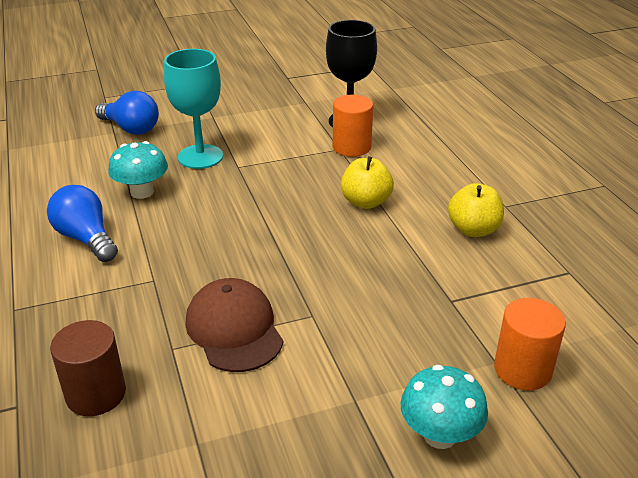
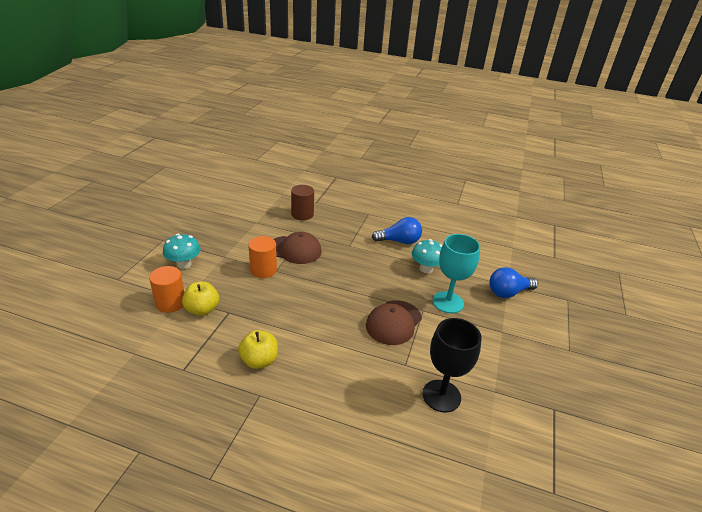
camera: 125 degrees right, 0 degrees up
(286, 176) = (393, 322): none -> brown cap
(351, 147) = (402, 372): orange cylinder -> orange cylinder (263, 270)
(366, 202) = (333, 336): yellow apple -> yellow apple (202, 310)

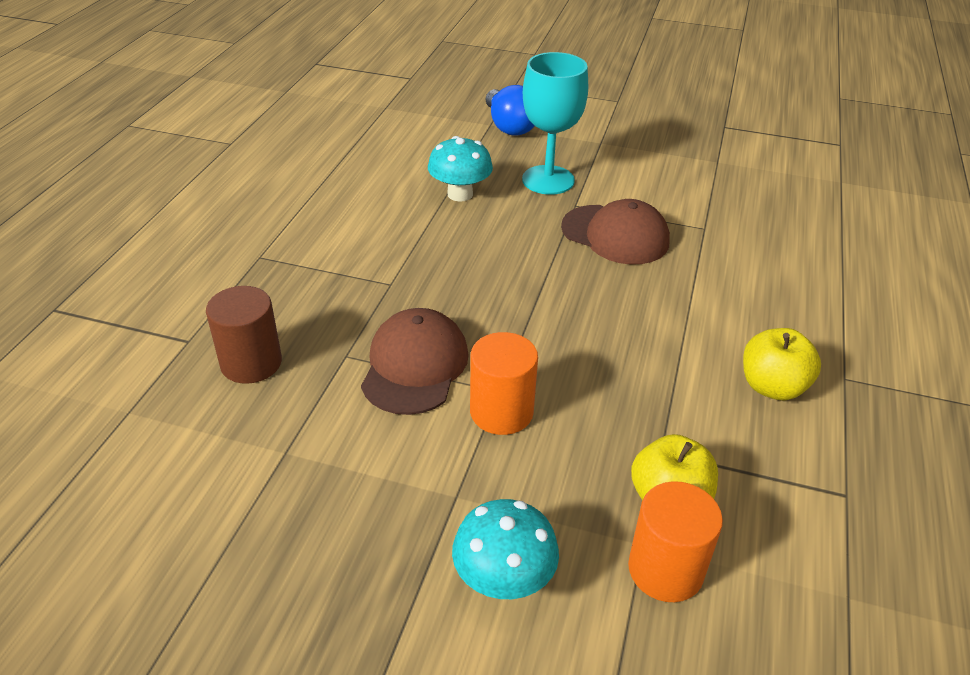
camera: 90 degrees left, 5 degrees up
(399, 241) = (371, 219): blue light bulb -> none
(441, 396) = (747, 201): black goblet -> none

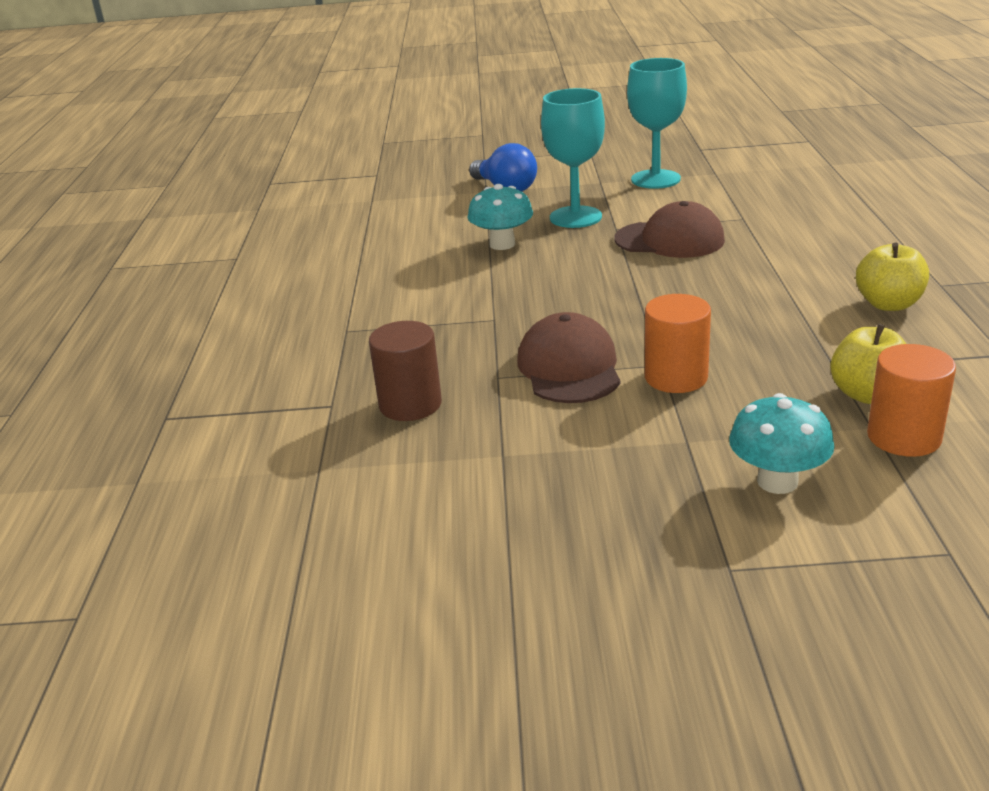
camera: 15 degrees left, 10 degrees down
(655, 153) = (655, 179): none -> turquoise goblet

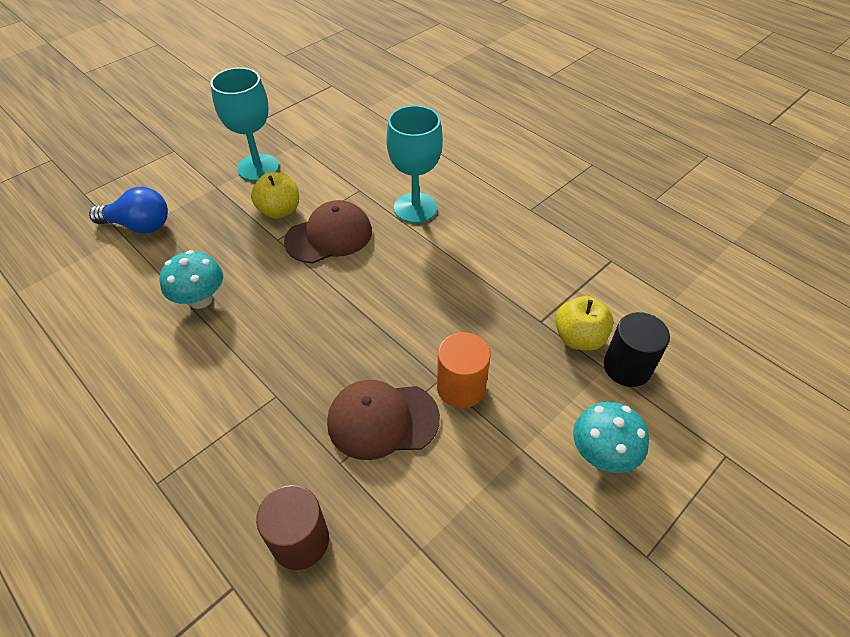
camera: 45 degrees left, 20 degrees up
(569, 367) = (382, 420): brown cap -> brown cap turned 45 degrees counterclockwise
(575, 217) = (233, 239): turquoise goblet -> turquoise goblet (415, 208)
(888, 304) = (519, 243): yellow apple -> yellow apple (279, 211)
(903, 437) = (627, 367): orange cylinder -> black cylinder

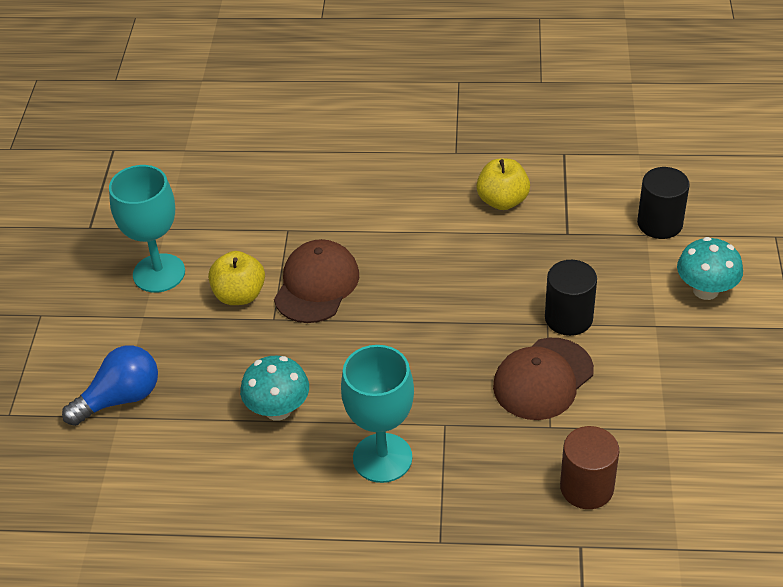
camera: 40 degrees left, 5 degrees down
(415, 208) = (359, 213): turquoise goblet -> turquoise goblet (382, 458)
(461, 387) = (568, 318): orange cylinder -> black cylinder
(579, 338) = (607, 226): yellow apple -> yellow apple (502, 201)

